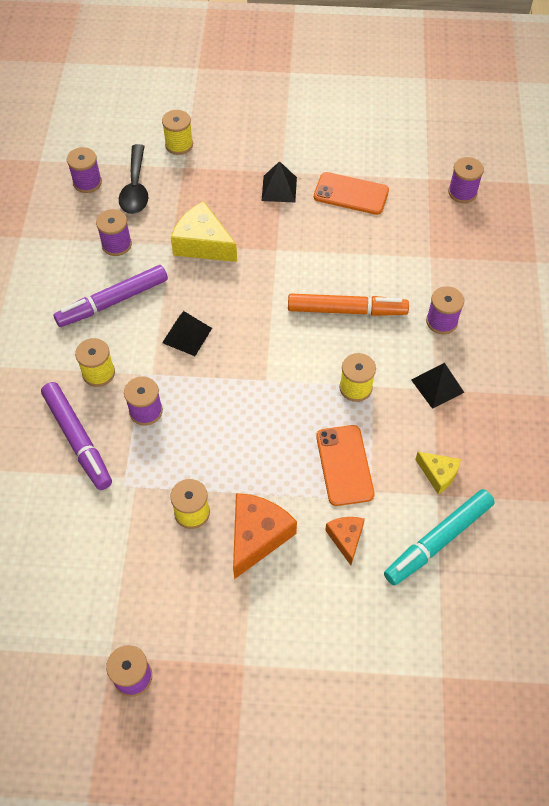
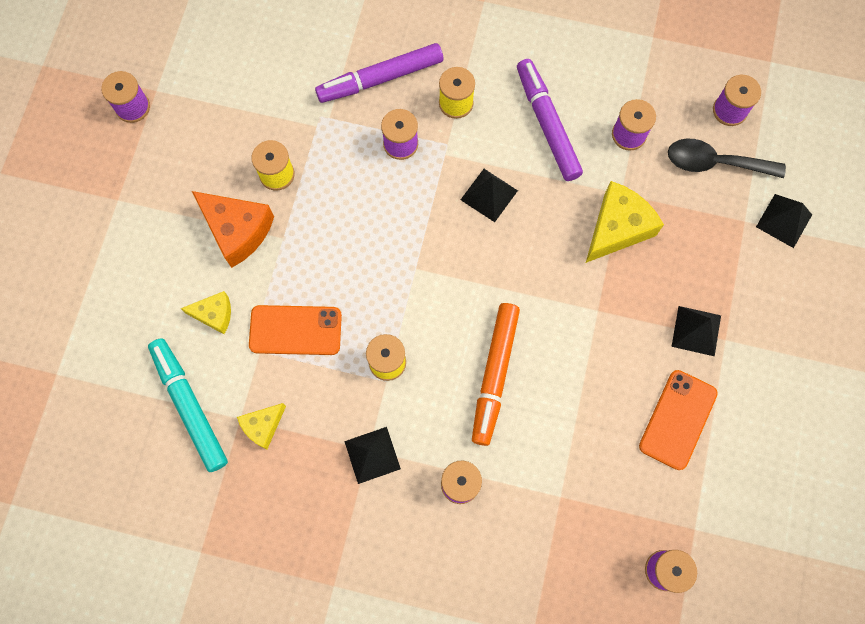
camera: 100 degrees right, 15 degrees up
(179, 145) = (784, 220): yellow spool -> black pyramid
(346, 538) = (214, 314): orange cheese -> yellow cheese

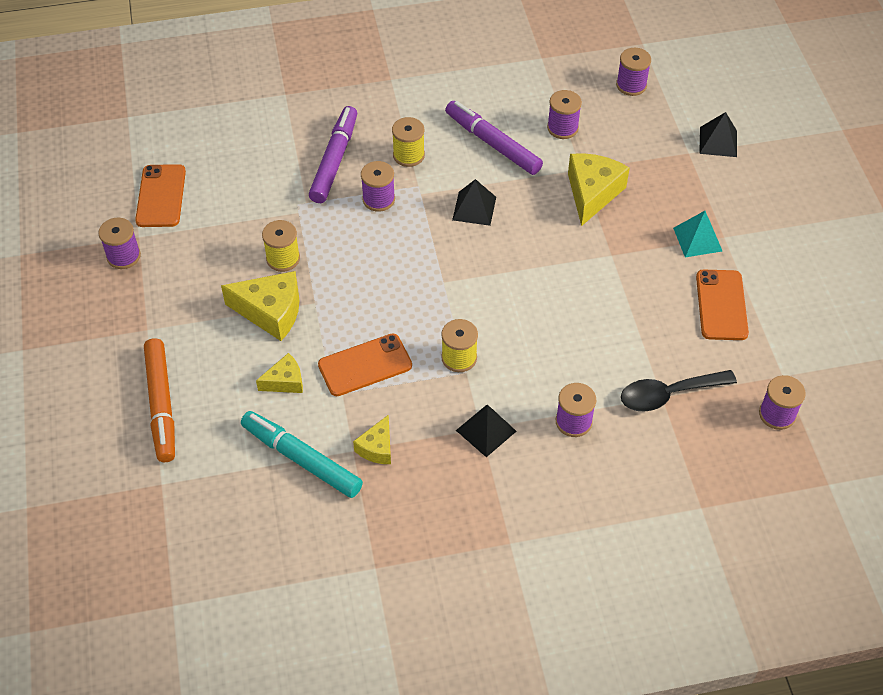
camera: 25 degrees left, 20 degrees down
(197, 52) = (161, 196): none -> orange phone
(237, 231) = (271, 312): orange cheese -> yellow cheese
(380, 78) = (334, 160): purple marker -> purple marker turned 150 degrees clockwise
(494, 375) = (555, 332): orange marker -> orange marker (161, 405)
(696, 330) = (697, 239): black pyramid -> turquoise pyramid
(715, 163) = (641, 123): black spoon -> black spoon (668, 394)

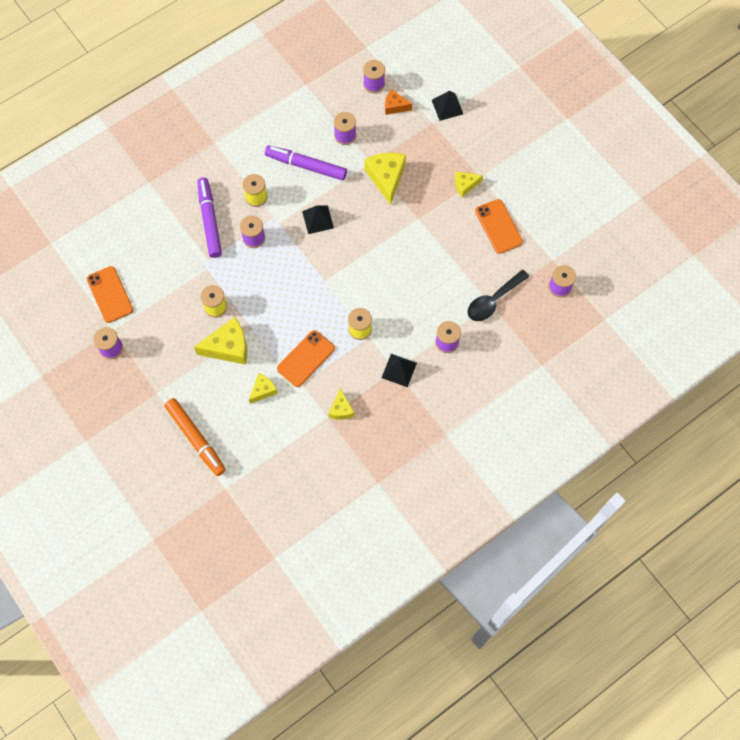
camera: 25 degrees left, 15 degrees up
(301, 459) = (300, 436): turquoise marker -> none
(646, 118) = (395, 106): none -> orange cheese
(697, 239) = (465, 185): turquoise pyramid -> yellow cheese

